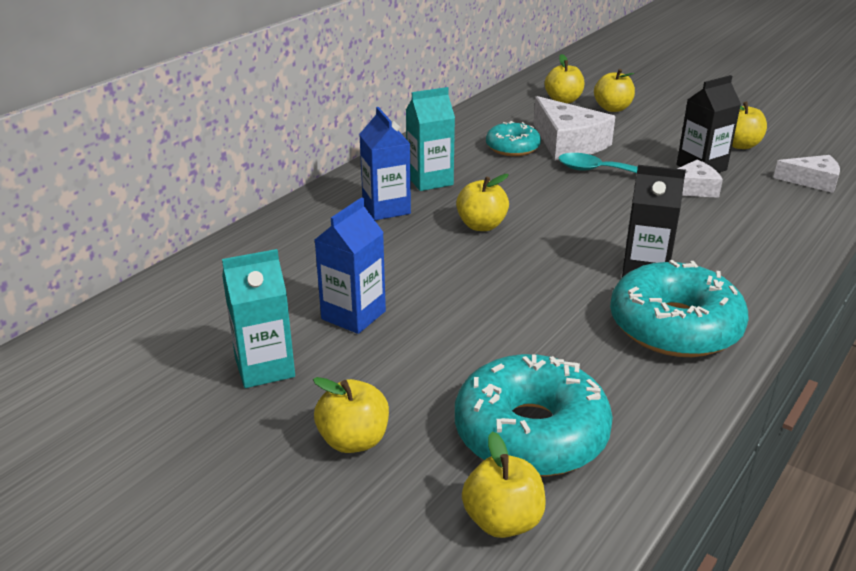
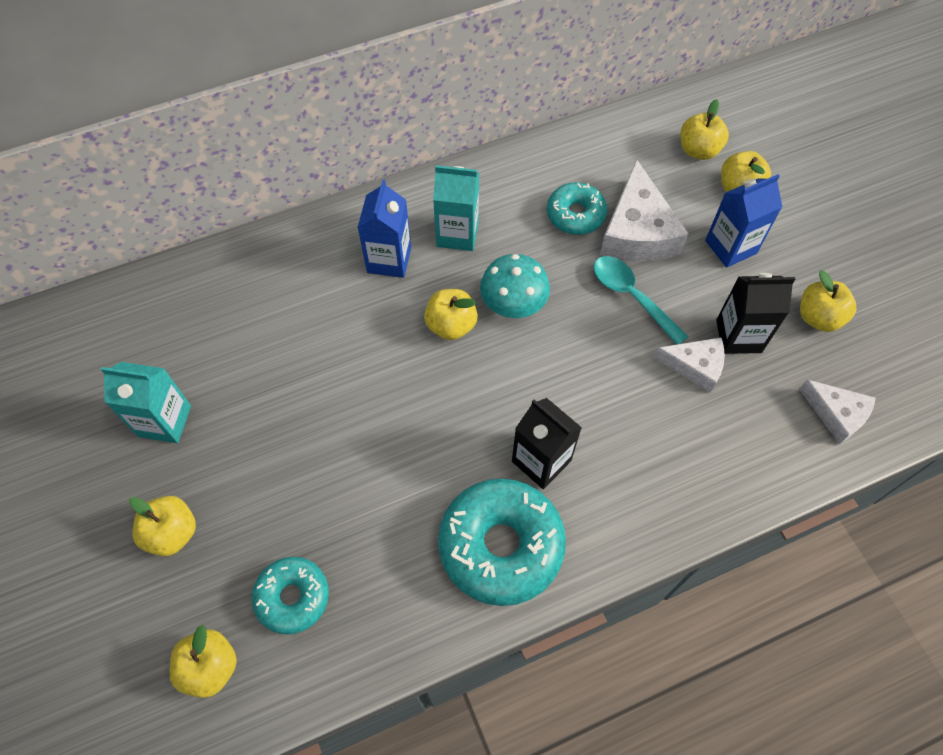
camera: 30 degrees right, 30 degrees up
(353, 315) = (265, 393): blue carton -> blue carton (730, 247)
(518, 200) = (513, 303): none -> turquoise mushroom
(530, 433) = (292, 597): turquoise donut -> turquoise donut, size x0.59

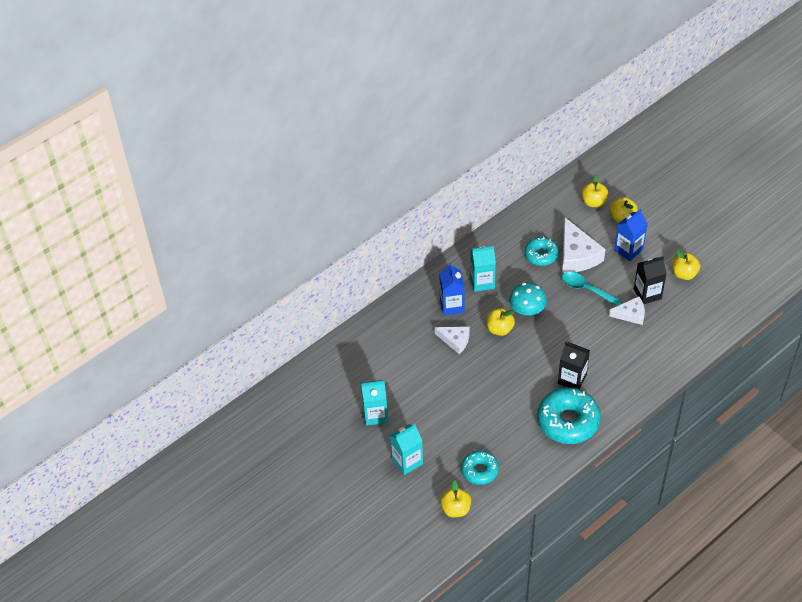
camera: 15 degrees left, 10 degrees down
(172, 533) = (407, 461): yellow apple -> turquoise carton
(836, 414) = (706, 318): white cheese -> white cheese (455, 340)

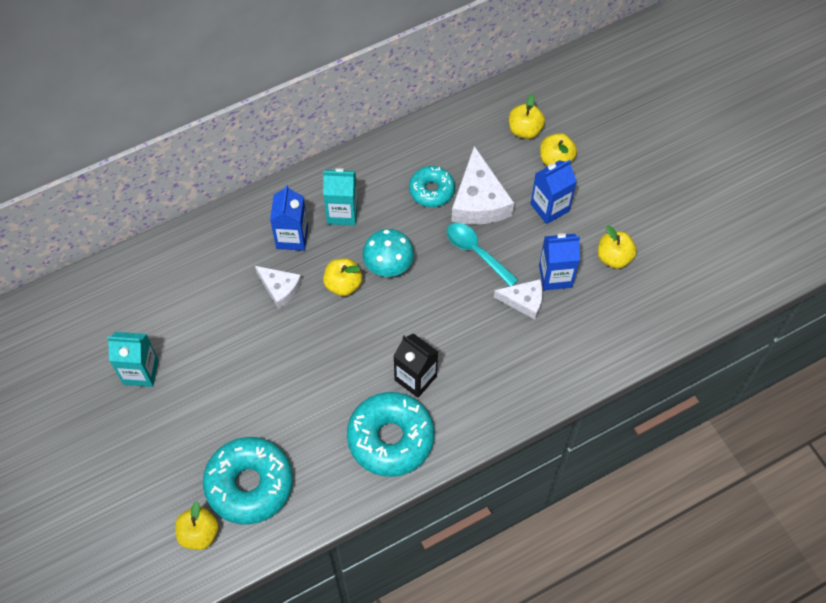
camera: 10 degrees right, 10 degrees up
(407, 461) = (159, 449): turquoise carton -> none
(479, 470) = (249, 484): turquoise donut -> turquoise donut, size x1.71
(647, 294) = (555, 276): black carton -> blue carton

